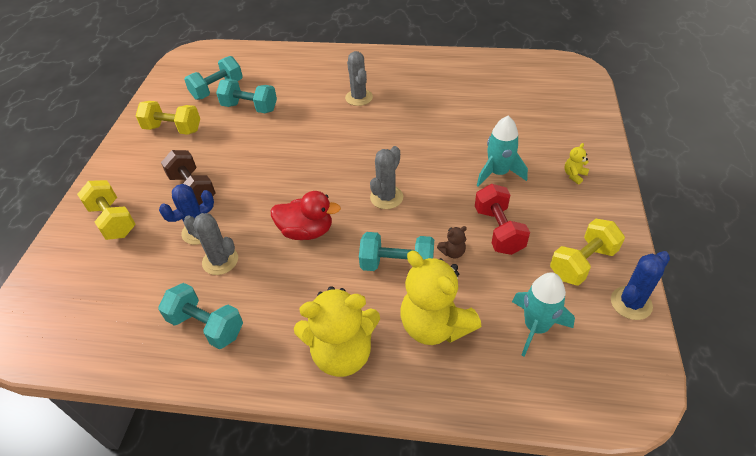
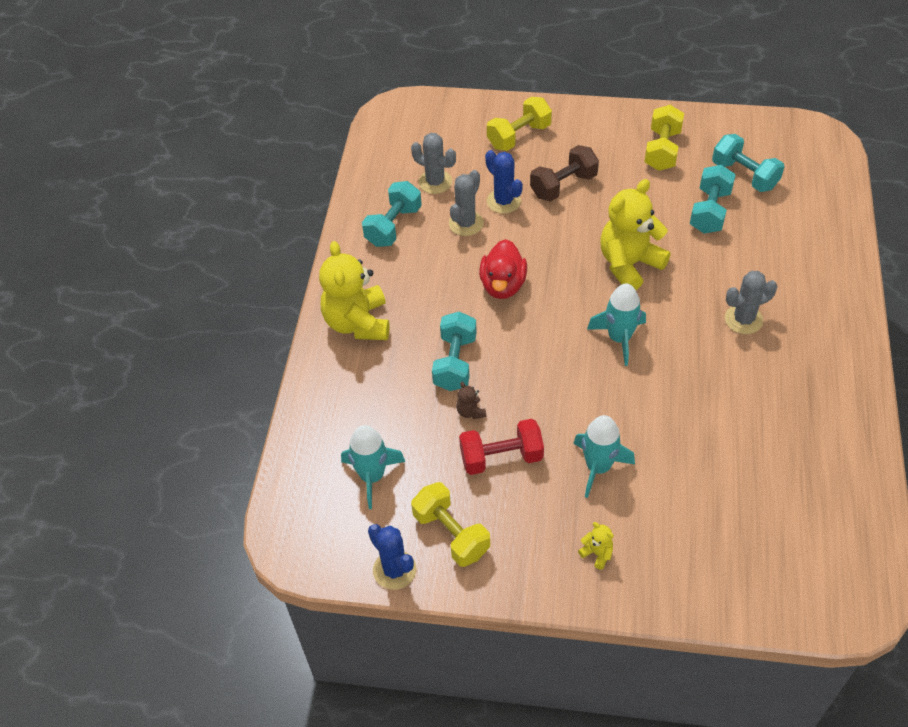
camera: 90 degrees right, 5 degrees up
(373, 159) = (619, 338): none -> turquoise rocket
(386, 197) = (553, 352): grey cactus -> grey cactus (435, 182)
(435, 326) = (380, 392): yellow teddy bear -> yellow teddy bear (629, 264)

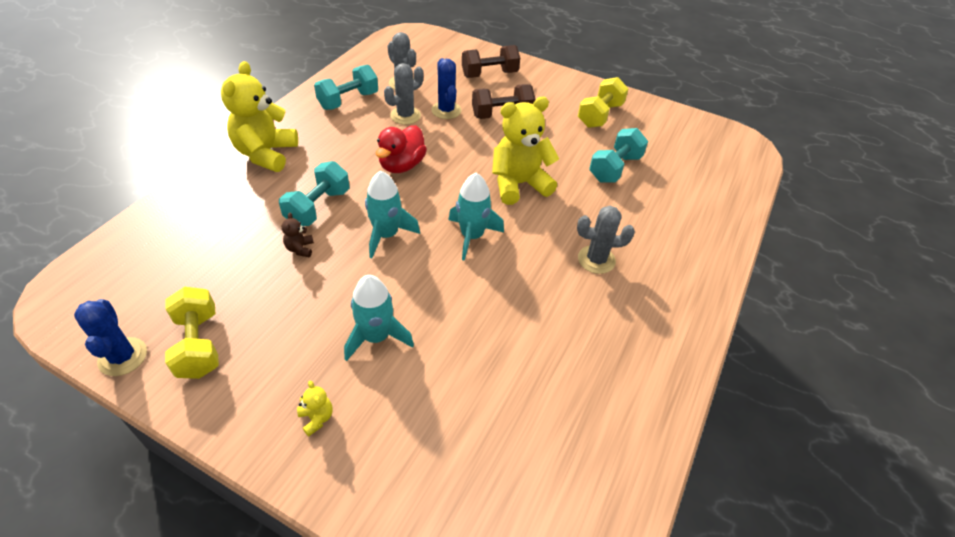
camera: 15 degrees right, 5 degrees down
(372, 476) = (175, 270): turquoise rocket -> turquoise rocket (386, 235)
(501, 457) = (296, 295): red dumbbell -> none
(519, 136) = (489, 74): yellow dumbbell -> brown dumbbell
(744, 175) = (661, 152): turquoise dumbbell -> none

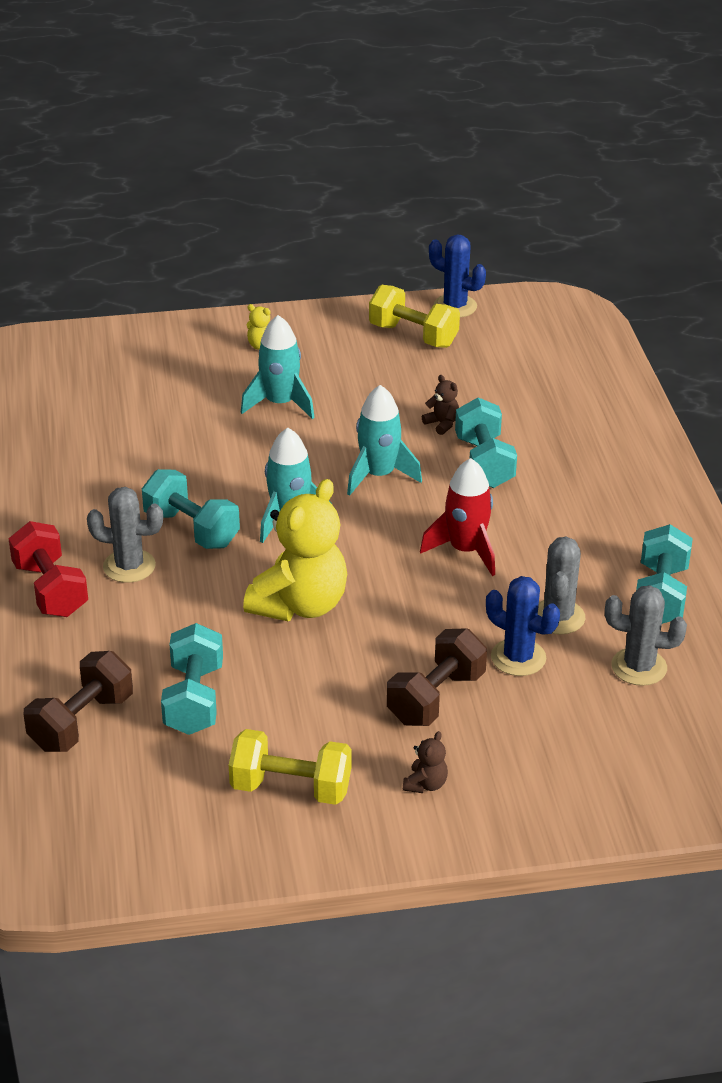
camera: 145 degrees right, 10 degrees down
(266, 154) = (628, 480): yellow teddy bear -> none
(402, 165) = (465, 550): red duck -> red rocket
(489, 74) = (545, 767): brown dumbbell -> brown dumbbell (81, 722)
(537, 264) = (191, 529): none -> turquoise dumbbell
(542, 91) = (425, 784): none -> brown teddy bear
(596, 260) = (129, 566): grey cactus -> grey cactus turned 45 degrees clockwise
(600, 115) = (291, 788): yellow dumbbell -> yellow dumbbell turned 75 degrees counterclockwise
(656, 271) = (50, 590): none -> red dumbbell

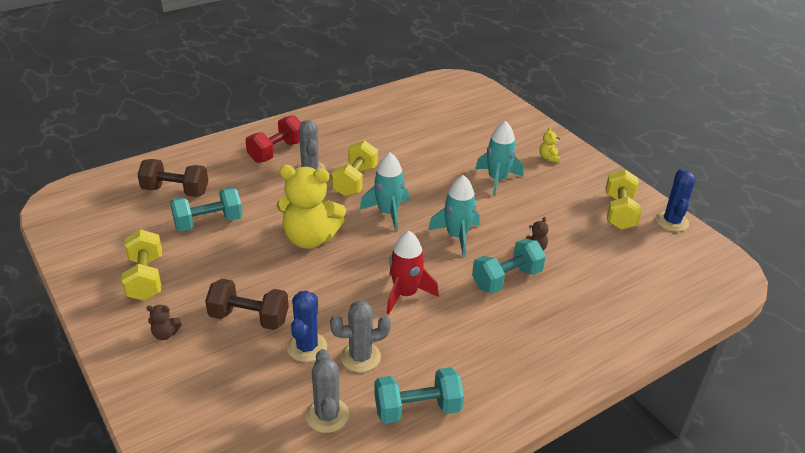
camera: 65 degrees right, 0 degrees up
(191, 529) = (355, 181): turquoise dumbbell -> yellow dumbbell

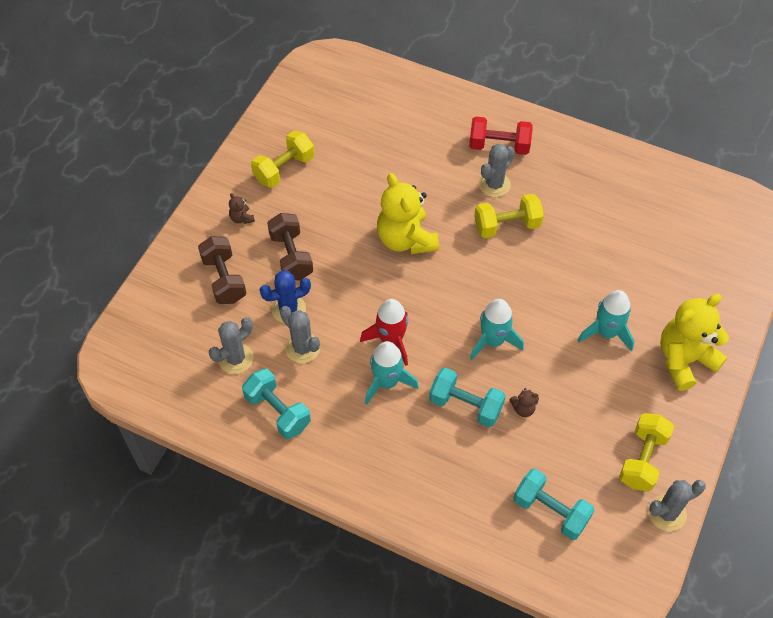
camera: 60 degrees right, 20 degrees up
(175, 191) = (390, 117): brown dumbbell -> brown dumbbell (224, 279)
(208, 222) = (371, 163): turquoise dumbbell -> turquoise dumbbell (550, 511)
(388, 213) = (483, 274): turquoise rocket -> turquoise rocket (387, 382)
(548, 158) = (684, 360): yellow teddy bear -> yellow teddy bear, size x2.47
(619, 212) = (642, 459): yellow dumbbell -> yellow dumbbell turned 45 degrees counterclockwise
(671, 221) = (667, 513): blue cactus -> grey cactus

